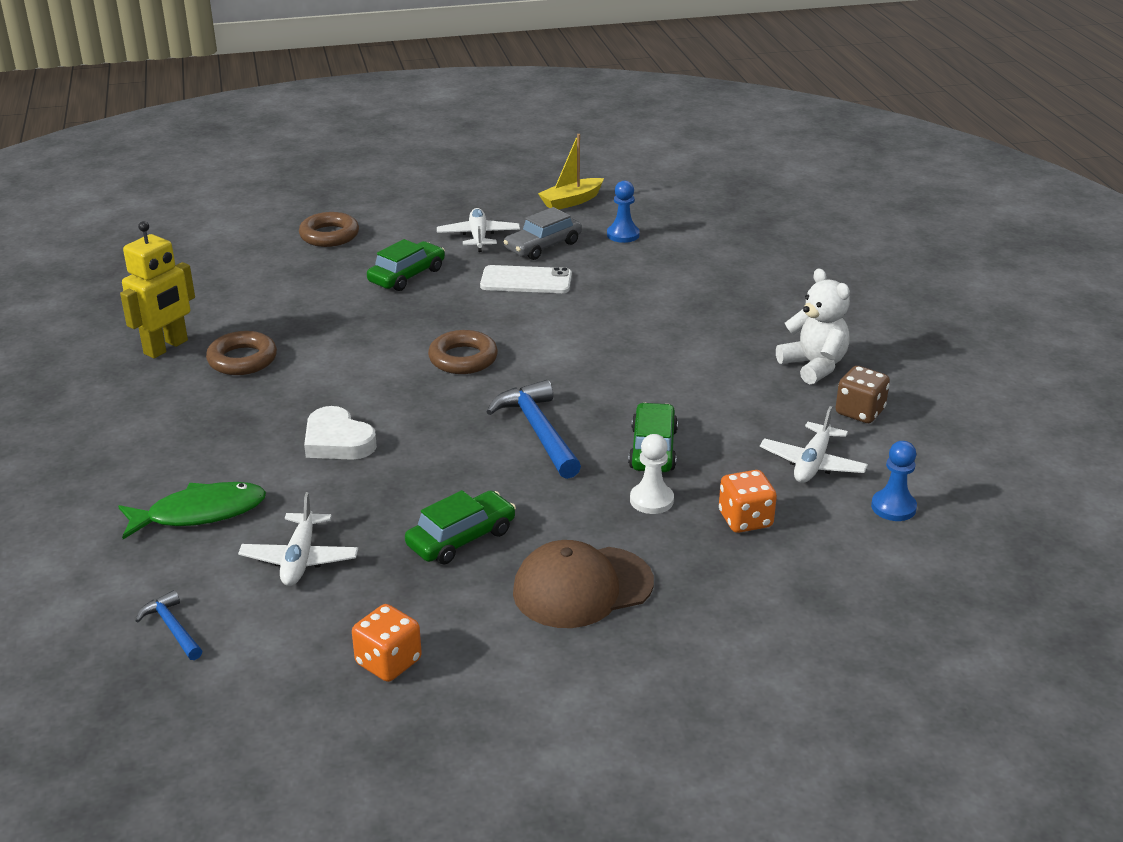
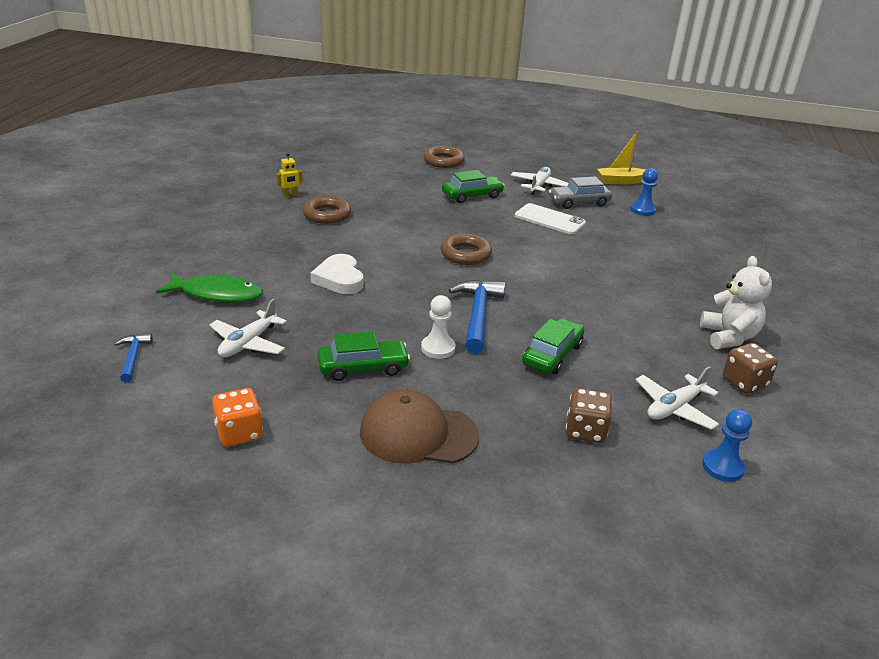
camera: 25 degrees right, 0 degrees up
(166, 347) = (290, 195): yellow robot -> yellow robot, size x0.48
(651, 500) = (522, 390): white pawn -> white pawn (438, 348)
(745, 520) = (585, 431): orange dice -> brown dice

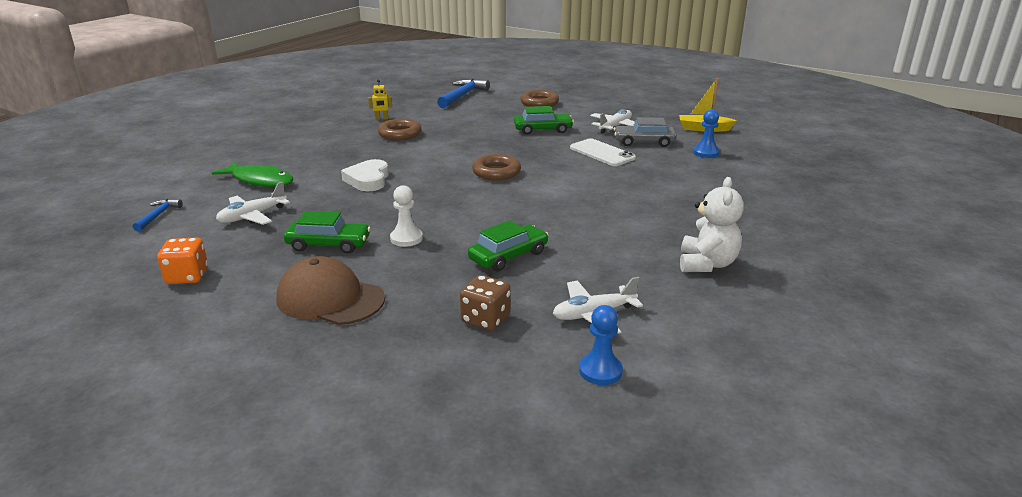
camera: 20 degrees right, 5 degrees down
(477, 315) = (465, 218): blue hammer -> blue hammer (462, 96)
(744, 382) = (690, 304): brown dice -> none

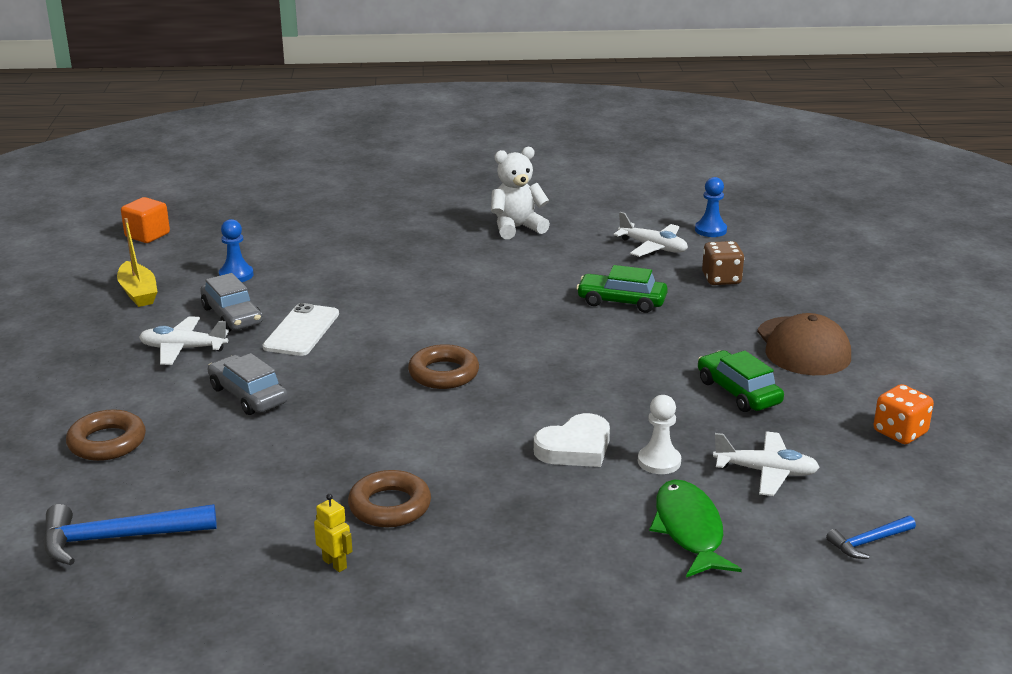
camera: 125 degrees left, 0 degrees up
(406, 238) = (666, 358): white pawn -> white pawn (659, 461)
(543, 130) = (248, 395): green car -> grey car
(801, 143) = (147, 235): none -> orange cube

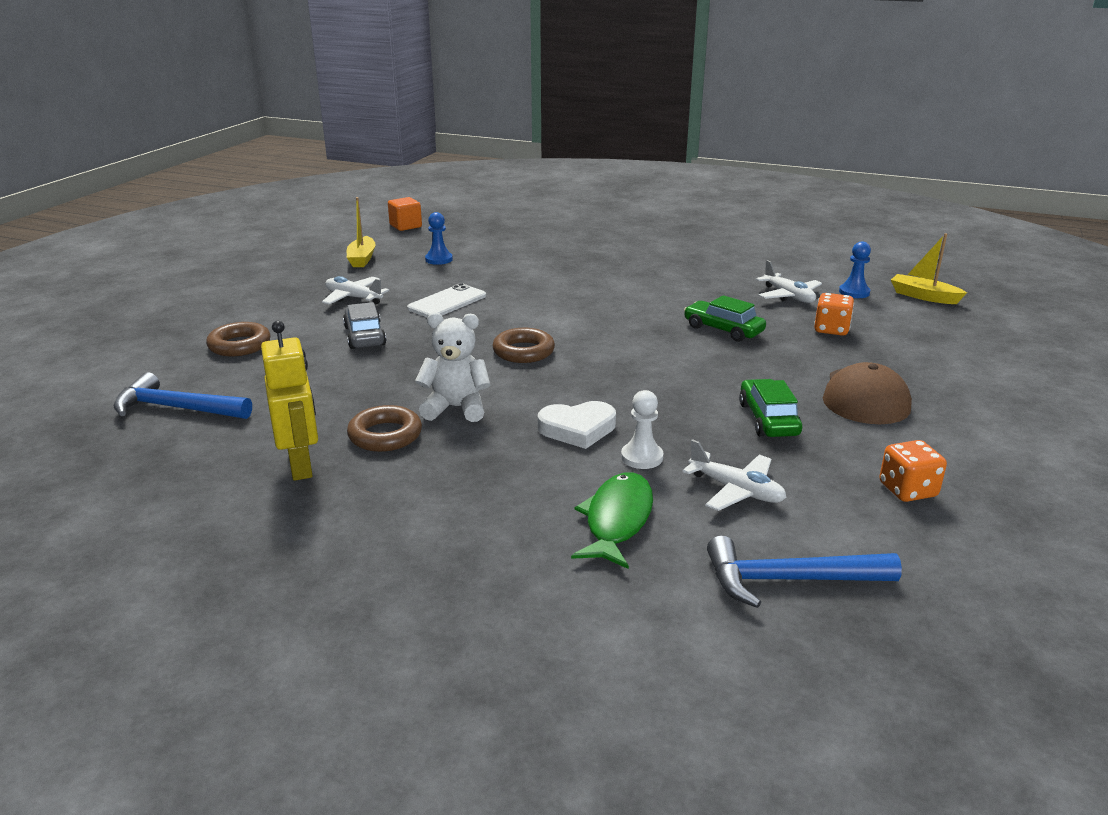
camera: 25 degrees right, 0 degrees up
(232, 316) = (408, 284): grey car -> none
(335, 564) = (301, 466): yellow robot -> yellow robot, size x2.08
(517, 228) = (682, 264): white teddy bear -> white teddy bear (456, 408)
(721, 279) = (831, 329): brown dice -> orange dice
(776, 222) = (923, 296): none -> yellow boat
(868, 542) = (788, 580): blue hammer -> blue hammer, size x1.83

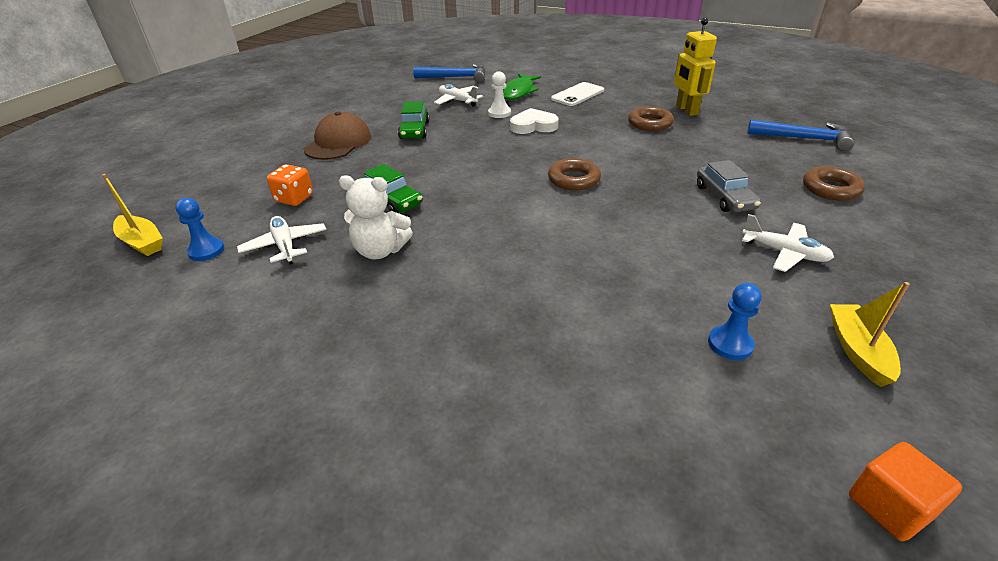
camera: 175 degrees left, 10 degrees up
(447, 302) = (669, 243): white phone -> white phone (577, 94)
(456, 408) = (613, 138): white teddy bear -> white teddy bear (380, 251)
(907, 490) = (374, 101): orange dice -> none

